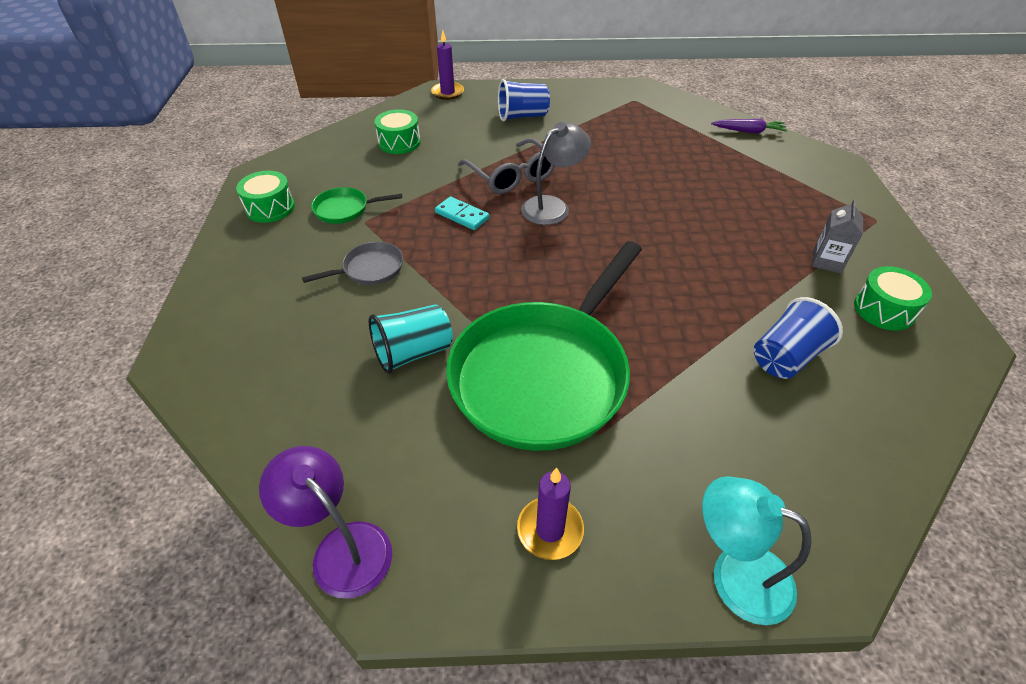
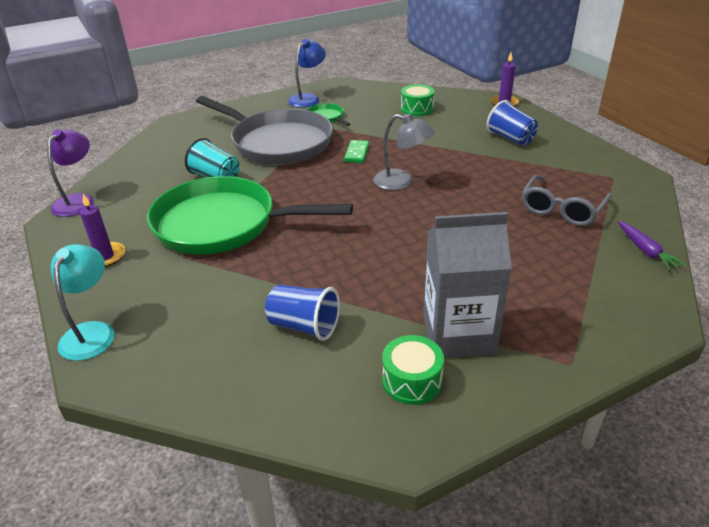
camera: 65 degrees right, 10 degrees down
(270, 208) = (308, 98): green drum -> blue lamp
(369, 269) = (277, 143): grey pan -> grey pan, size x2.49
(462, 215) = (357, 153): turquoise domino -> green domino
(511, 176) = (422, 156): grey glasses -> grey glasses (562, 209)
(827, 261) = (458, 334): grey carton -> grey carton, size x2.09

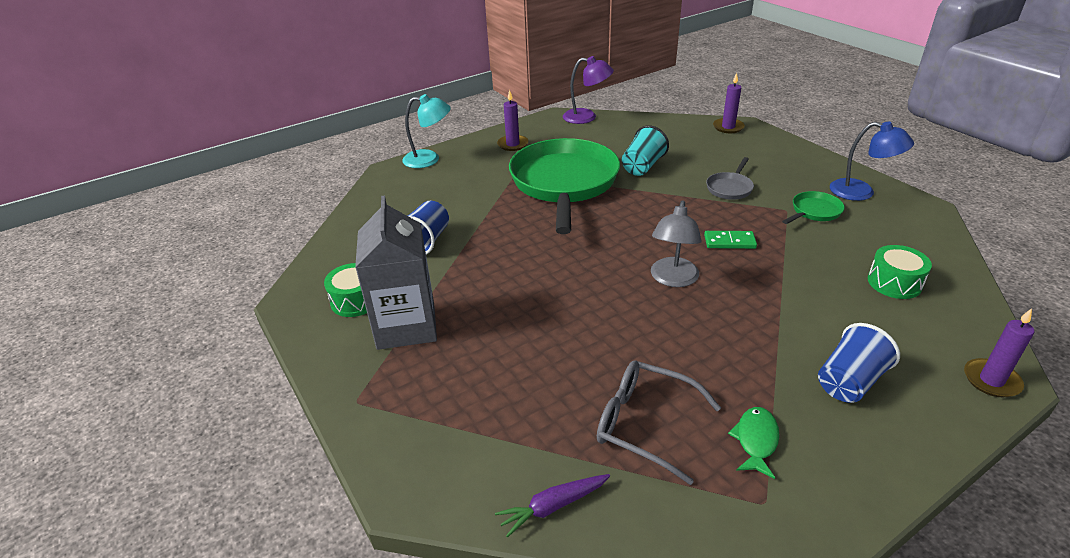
camera: 85 degrees right, 0 degrees up
(170, 129) = (728, 127): none -> purple candle
(277, 143) = (730, 188): grey pan -> grey pan, size x0.40
(566, 173) = (756, 440): none -> green fish

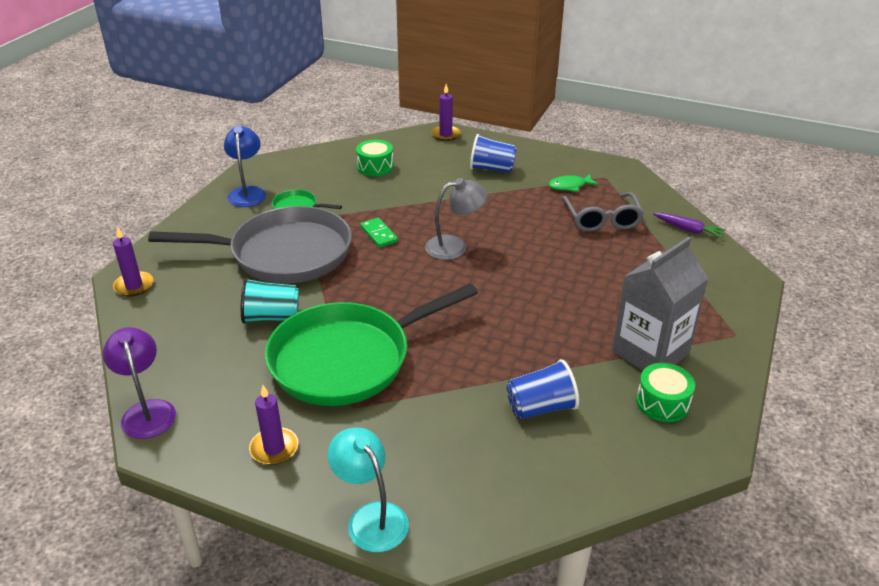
camera: 125 degrees left, 0 degrees up
(730, 188) = (284, 254): grey pan -> grey pan, size x2.49

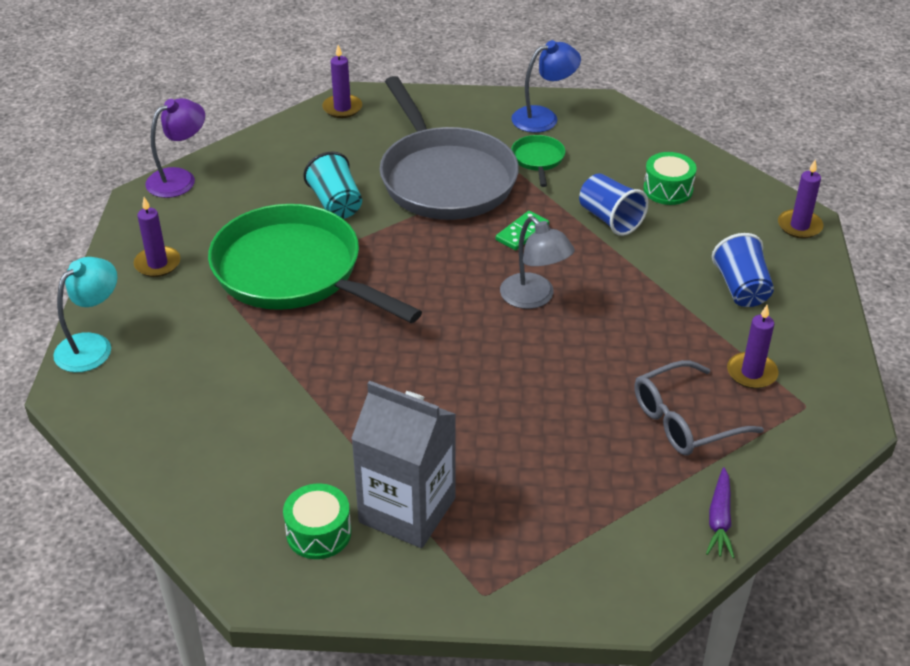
camera: 70 degrees right, 5 degrees up
(541, 407) = (273, 429): blue cup -> blue cup (610, 219)
(569, 186) = (751, 373): green fish -> purple candle

